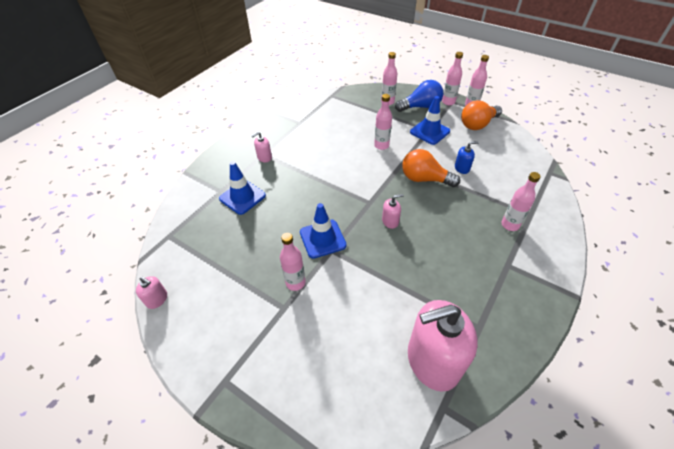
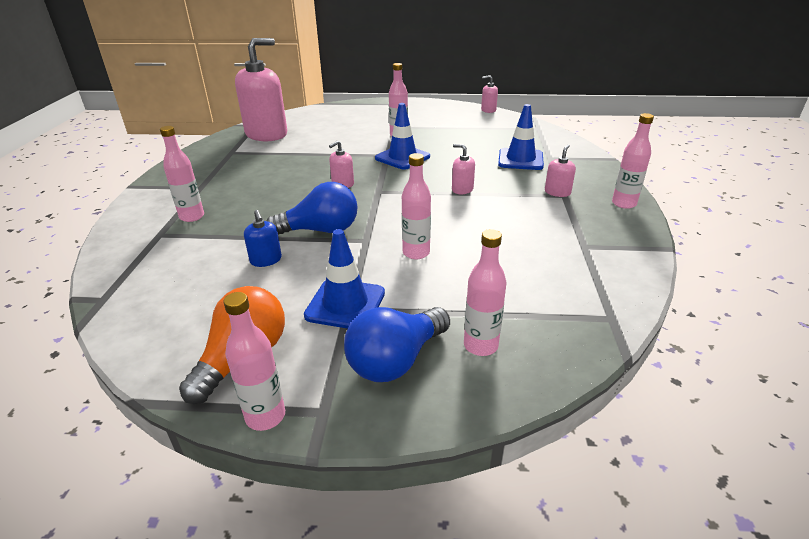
camera: 150 degrees right, 15 degrees down
(315, 182) = (462, 189): none -> pink soap dispenser
(424, 179) = (320, 230): orange light bulb -> blue light bulb
(448, 102) = (333, 404): pink bottle -> pink bottle (624, 203)
(462, 168) = (266, 260): blue soap dispenser -> blue soap dispenser turned 75 degrees counterclockwise

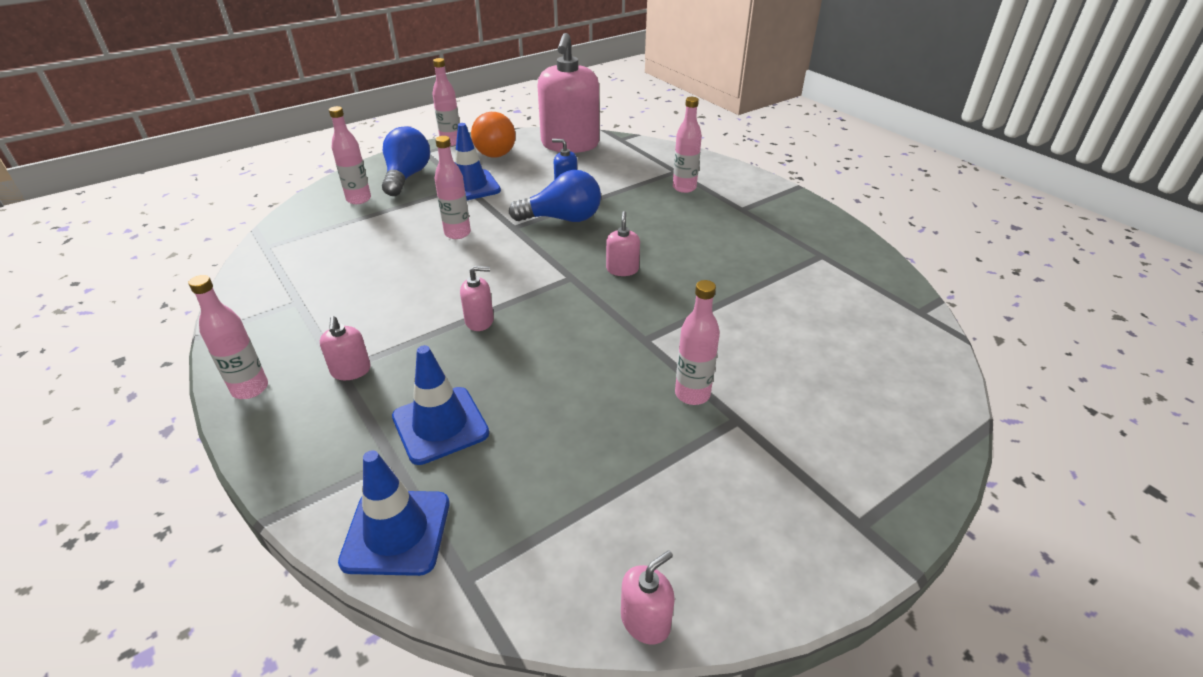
camera: 140 degrees right, 5 degrees up
(266, 134) = (859, 300): pink soap dispenser -> pink soap dispenser (570, 144)
(320, 230) = (562, 219): blue light bulb -> blue light bulb turned 135 degrees counterclockwise
(402, 157) = (616, 343): blue traffic cone -> blue traffic cone (396, 532)

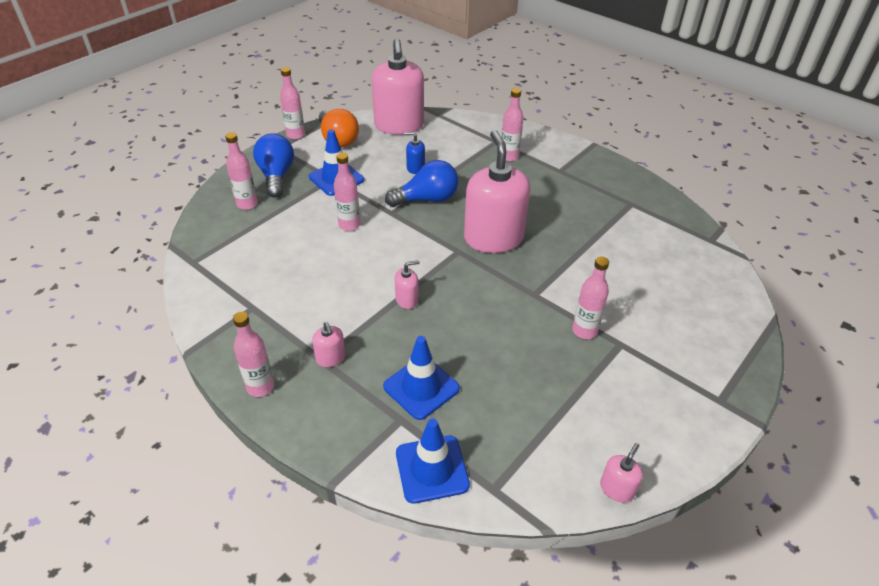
camera: 15 degrees left, 5 degrees up
(622, 269) = (493, 238): pink soap dispenser -> pink soap dispenser, size x2.38

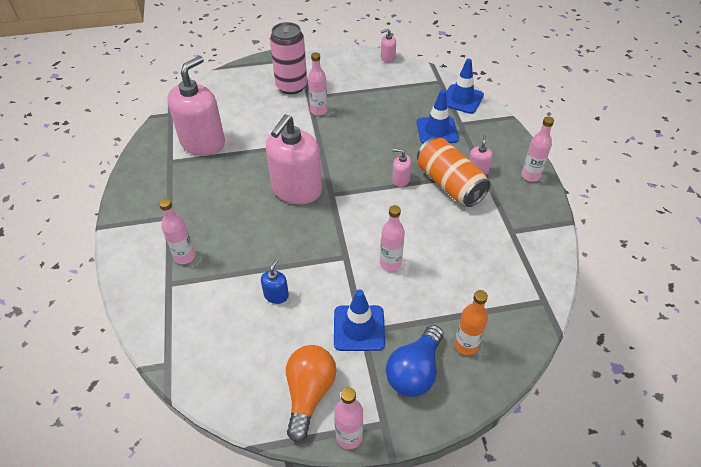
camera: 140 degrees left, 5 degrees up
(247, 204) = (466, 345): pink bottle -> orange bottle
(351, 323) = (449, 184): none -> orange can
(399, 125) = (225, 373): pink soap dispenser -> pink soap dispenser (203, 142)
(415, 168) = (276, 295): blue soap dispenser -> blue soap dispenser turned 120 degrees counterclockwise
(427, 199) = (304, 252): blue light bulb -> none
(660, 346) = (291, 86): none -> pink can

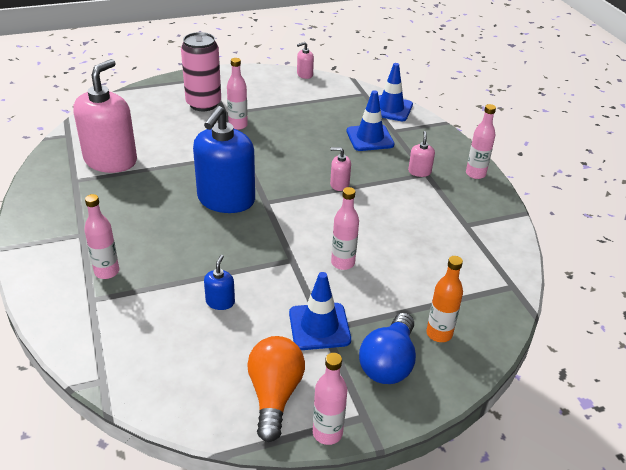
camera: 10 degrees left, 10 degrees down
(296, 189) = (226, 200): pink soap dispenser -> blue soap dispenser
(449, 184) = (392, 186): orange can -> none

